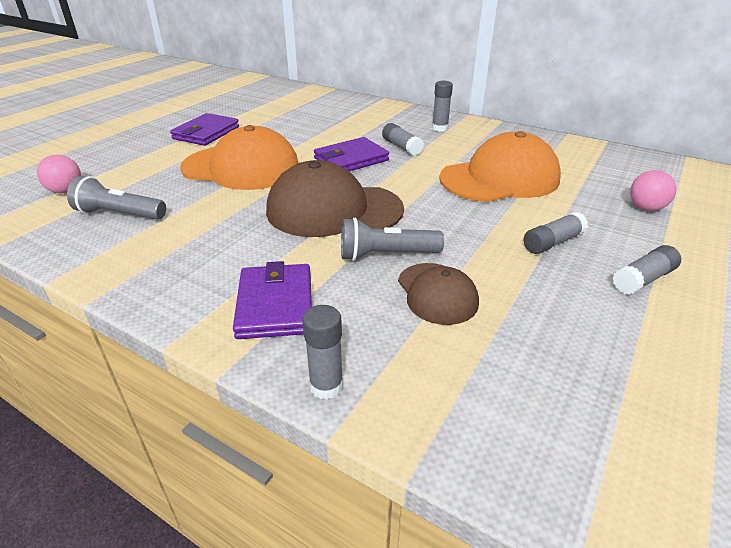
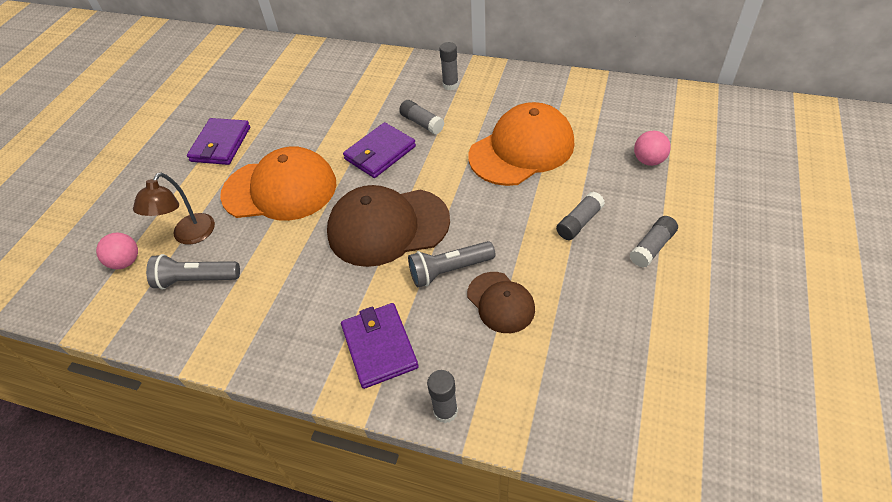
camera: 10 degrees left, 15 degrees up
(136, 184) = (189, 236): none -> brown lamp

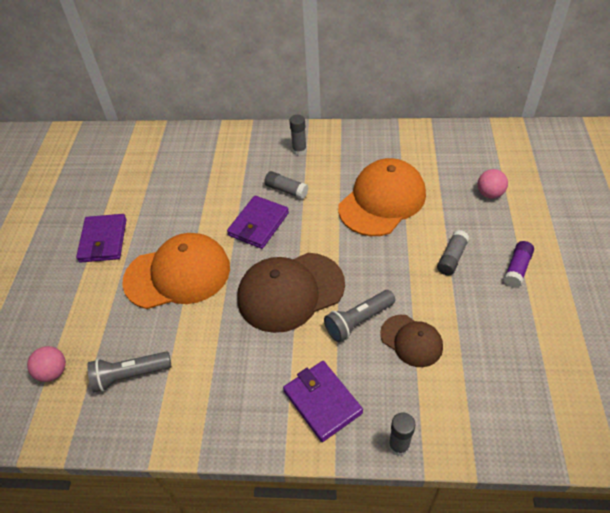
camera: 15 degrees left, 0 degrees up
(189, 236) = (107, 335): brown lamp -> none
(652, 247) = (517, 269): grey glue stick -> purple glue stick

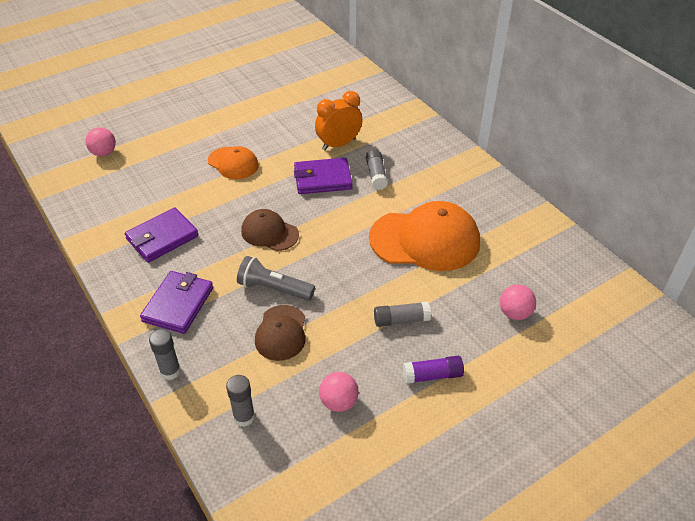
camera: 50 degrees right, 5 degrees down
(103, 240) = (231, 110): purple wallet -> purple wallet (162, 237)
(130, 375) = (127, 189): grey flashlight -> none
(178, 274) = (233, 163): orange cap -> orange cap, size x0.55
(227, 193) = (338, 144): none -> orange clock
(290, 291) = (269, 233): brown cap -> brown cap, size x0.55
(299, 150) = (431, 159): grey glue stick -> grey glue stick (244, 417)
(508, 339) = (339, 402): none -> pink ball

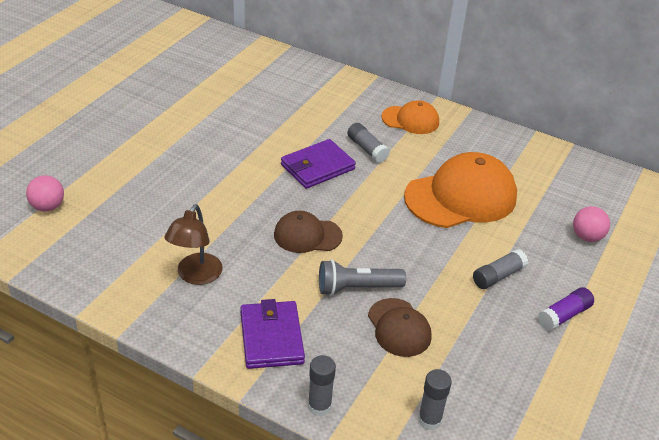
camera: 30 degrees left, 5 degrees down
(162, 237) = (196, 276): purple wallet -> brown lamp
(233, 163) = (210, 177): orange cap -> orange cap (410, 120)
(338, 144) = (306, 129): orange clock -> none
(339, 402) = (504, 371): pink ball -> none

